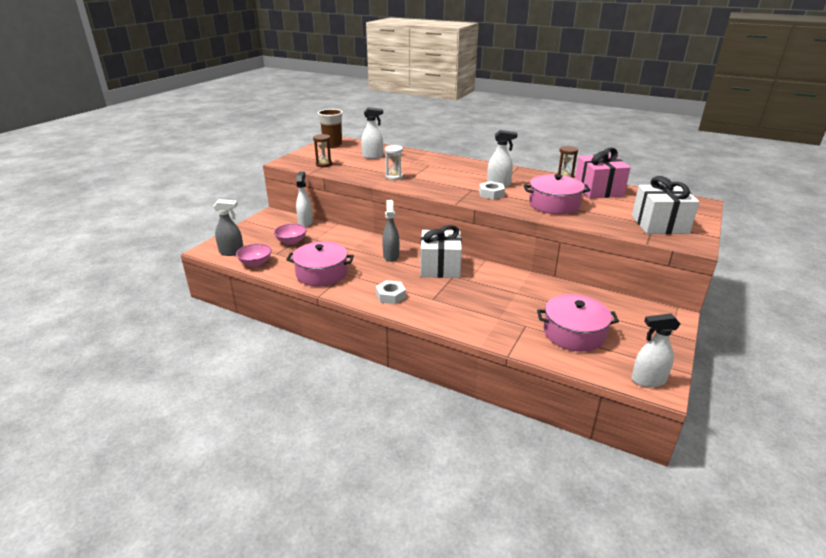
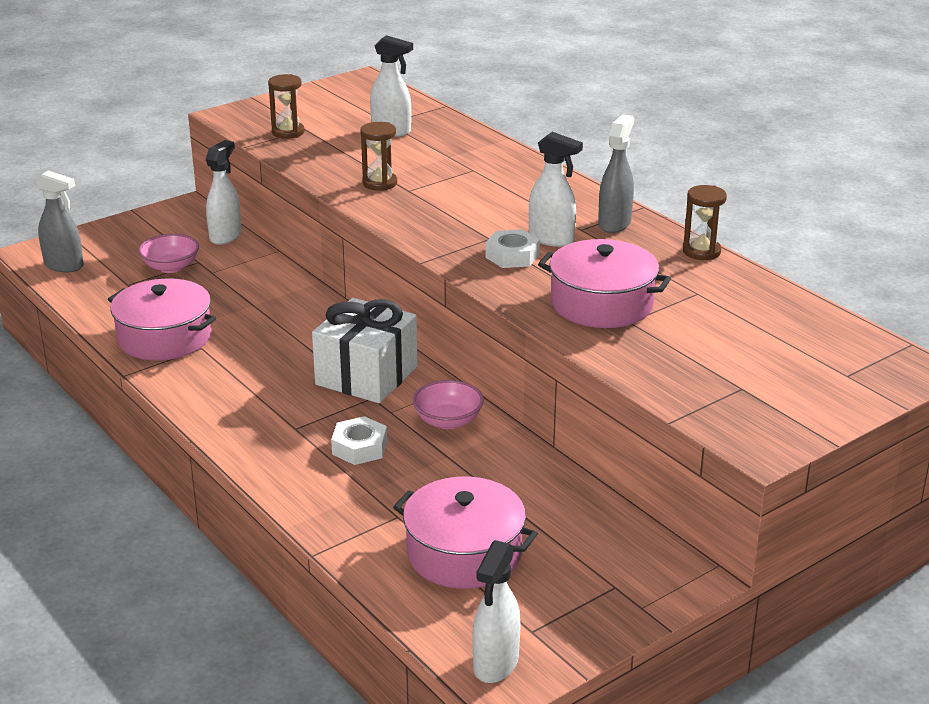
camera: 25 degrees right, 0 degrees up
(255, 263) = (83, 293): pink bowl -> pink bowl (448, 421)
(332, 145) = (347, 92): brown cup -> none
(390, 296) = (234, 404): white nut -> white nut (359, 447)
(391, 256) = (305, 334): grey spray bottle -> grey spray bottle (614, 223)
(394, 177) = (380, 183): white hourglass -> brown hourglass
(598, 190) = (733, 293): pink gift -> none
(647, 380) = (495, 664): white spray bottle -> white spray bottle turned 90 degrees counterclockwise
(659, 224) = (752, 392): white gift -> none

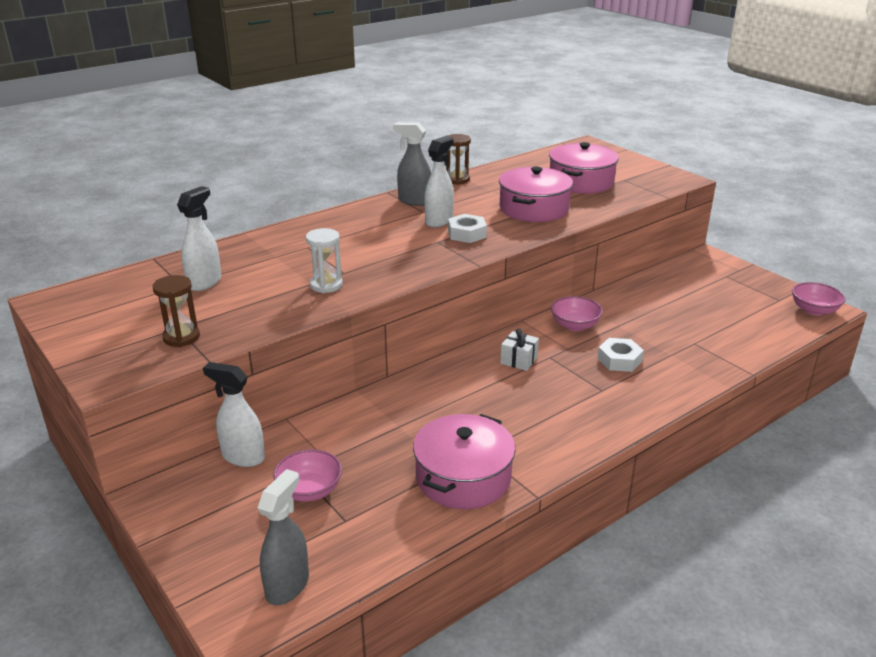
camera: 90 degrees left, 0 degrees up
(366, 376) = (519, 360): white gift -> white gift, size x0.46
(380, 183) = (326, 285): brown hourglass -> white hourglass
(464, 553) = (721, 319): pink pot -> pink pot (581, 182)
(495, 664) = (814, 310): white spray bottle -> pink bowl

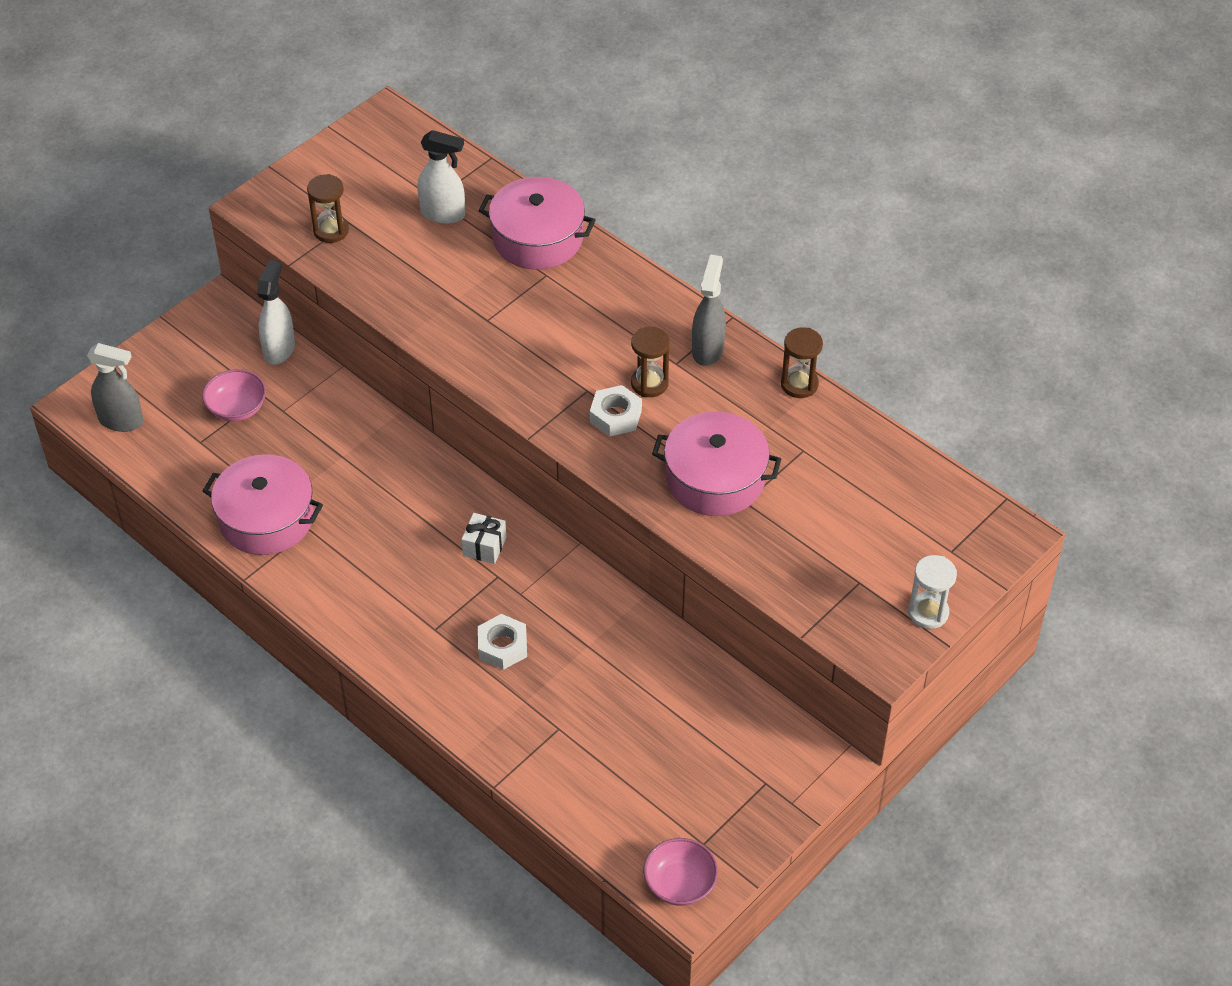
camera: 80 degrees right, 20 degrees up
(326, 285) = (454, 311): white hourglass -> white hourglass (928, 612)
(439, 221) = (649, 383): white spray bottle -> brown hourglass
(575, 325) = (577, 599): pink bowl -> none
(581, 182) = (832, 529): pink pot -> pink pot (537, 238)

